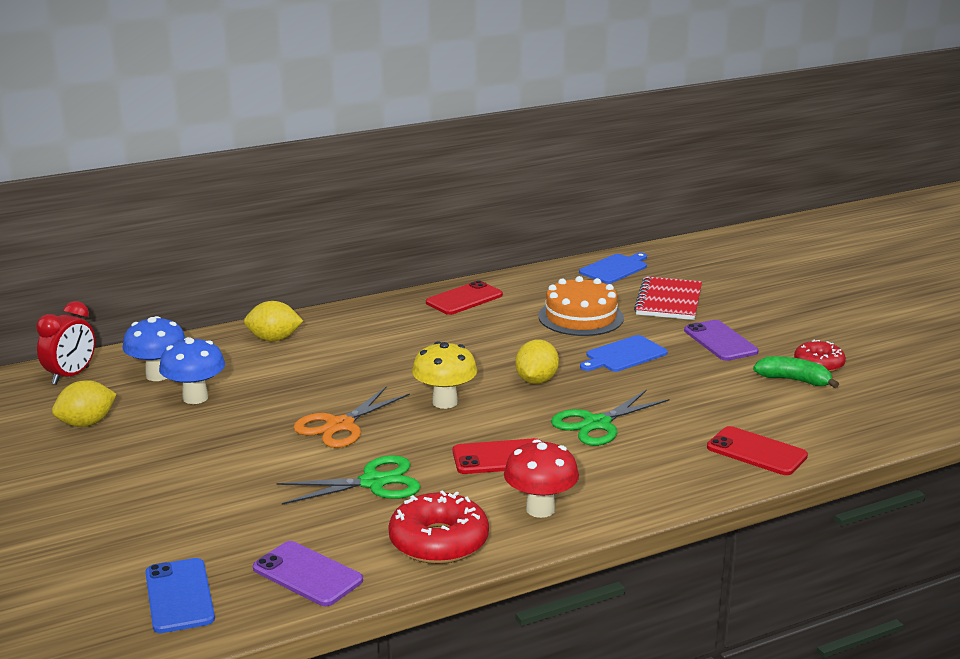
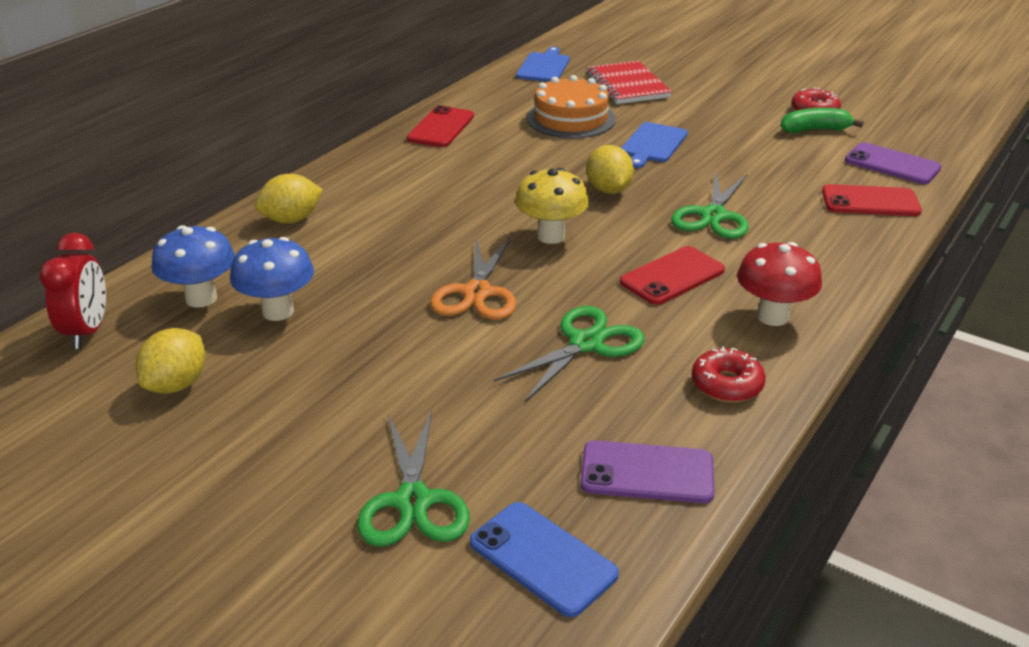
camera: 30 degrees left, 10 degrees up
(143, 537) = (413, 501): none -> green scissors
(439, 542) = (727, 384): red donut -> red donut, size x0.63
(720, 341) = (714, 111): purple phone -> purple phone (892, 164)

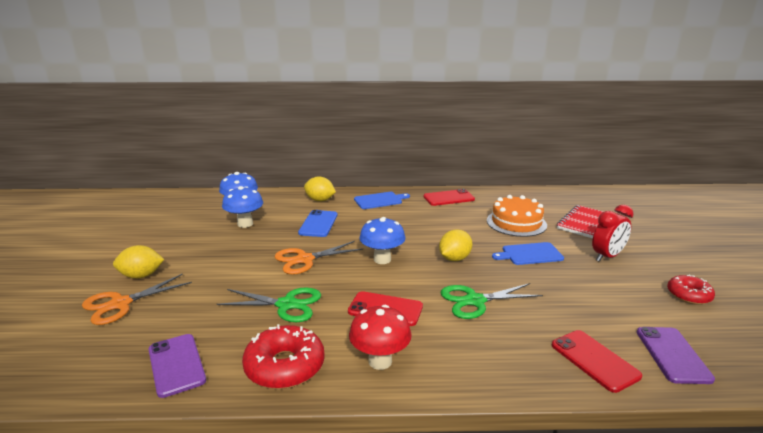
camera: 55 degrees right, 10 degrees down
(87, 331) = (200, 199): red clock -> red clock (607, 256)
(177, 384) = (177, 226): yellow lemon -> yellow lemon (141, 276)
(413, 501) = (120, 304): green scissors -> orange scissors
(543, 558) = (88, 355): blue phone -> blue phone (318, 224)
(544, 66) = (560, 197): blue cutting board -> blue cutting board (379, 200)
(551, 236) = (382, 259): yellow mushroom -> blue mushroom
(727, 384) = (285, 366): red donut -> red donut, size x1.59
(815, 130) = (660, 304): green banana -> none

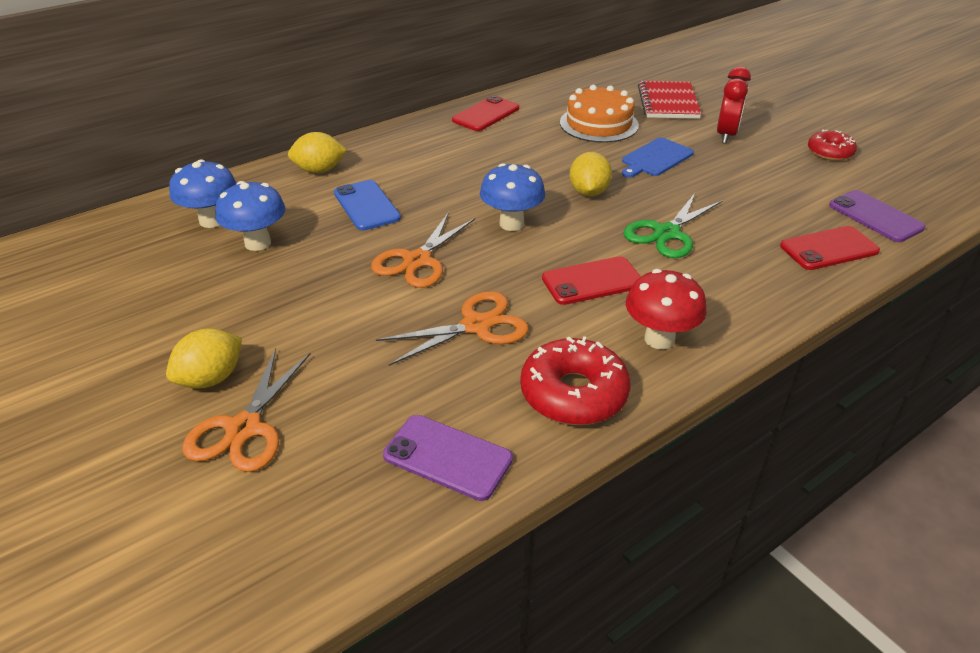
camera: 35 degrees left, 15 degrees up
(286, 305) = (476, 326): green scissors -> orange scissors
(379, 200) = (403, 145): blue cutting board -> none
(594, 360) = (829, 249): red phone -> red phone turned 45 degrees counterclockwise

